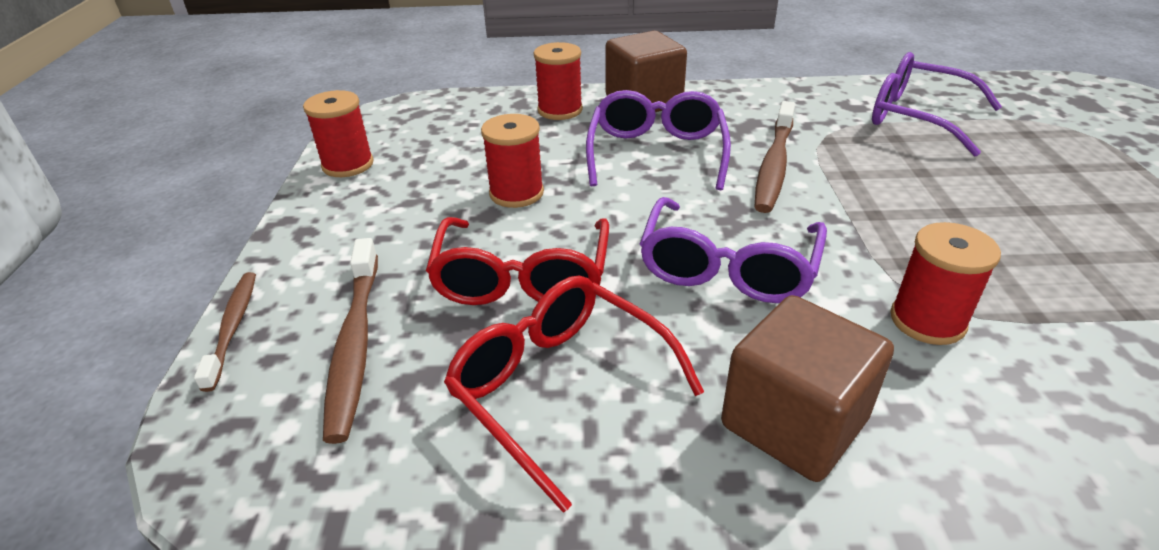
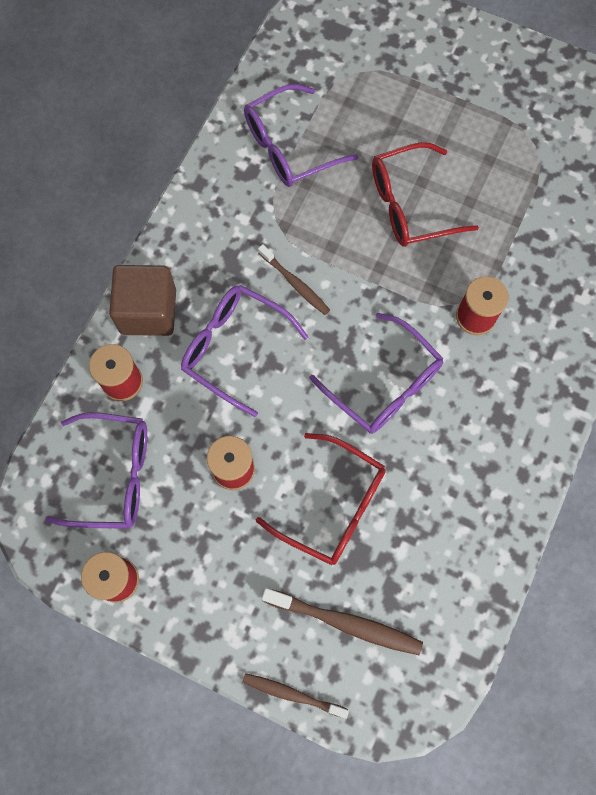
camera: 65 degrees left, 35 degrees up
(460, 133) = (114, 475): none -> purple glasses
(559, 387) = (433, 524): red glasses -> red glasses (410, 205)
(774, 165) = (295, 283): brown toothbrush -> brown toothbrush, size x0.65
(793, 423) = (506, 428): brown cube -> none

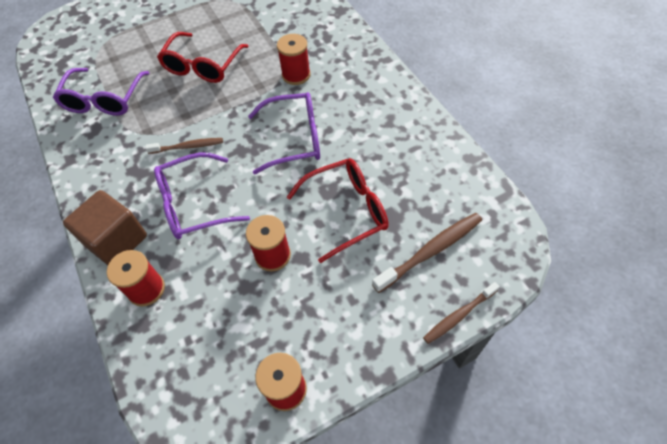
camera: 50 degrees left, 15 degrees down
(114, 475) = (207, 339): purple glasses -> none

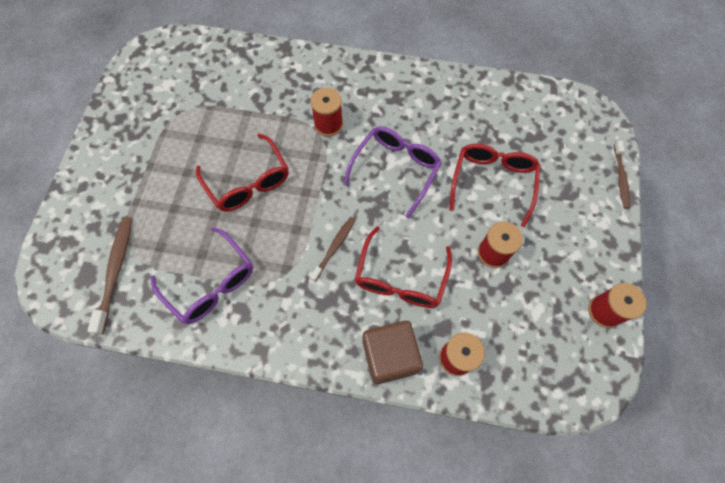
camera: 55 degrees left, 10 degrees up
(193, 204) = (400, 278): purple glasses -> red glasses
(430, 251) = (563, 158): brown toothbrush -> brown toothbrush (116, 271)

